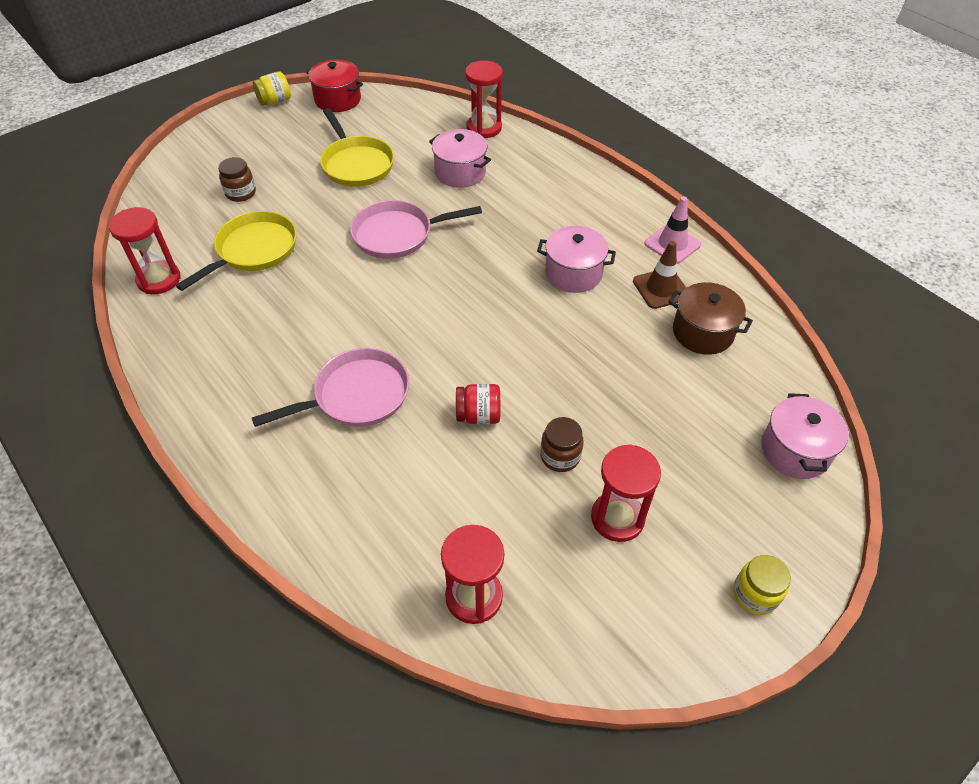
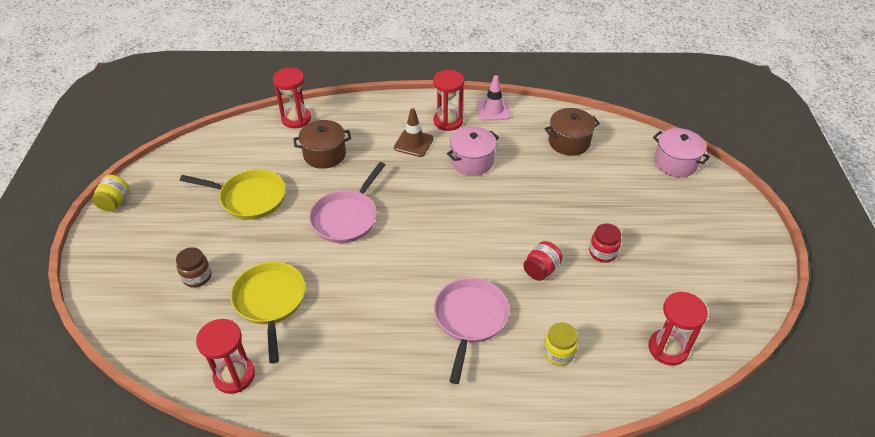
camera: 50 degrees left, 5 degrees down
(338, 100) = (164, 168): red pot -> none
(460, 172) = (324, 154): pink pot -> brown pot
(560, 456) = (602, 253): brown jar -> red jar
(617, 518) = (663, 256): red hourglass -> red hourglass (448, 121)
(661, 288) = (521, 136): brown traffic cone -> brown traffic cone (413, 143)
(755, 594) = (747, 235): yellow jar -> yellow jar (558, 353)

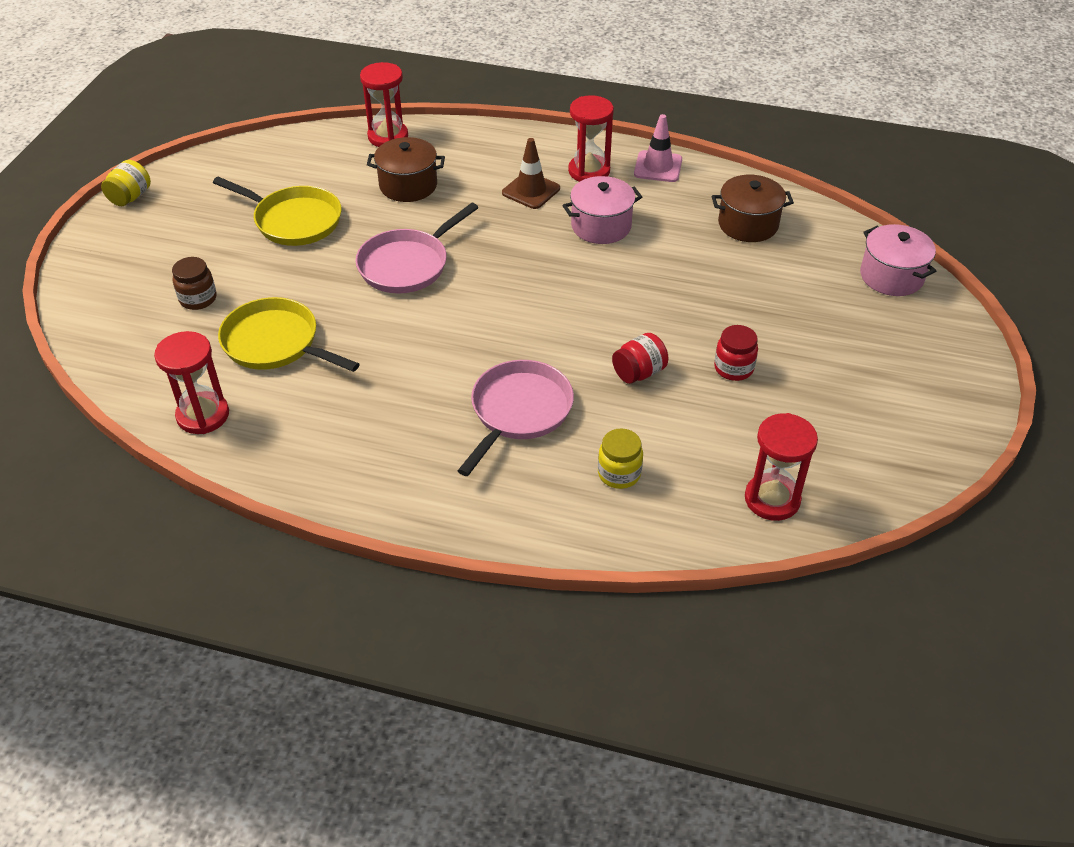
camera: 15 degrees right, 0 degrees up
(270, 302) = (275, 343): yellow pan -> yellow pan turned 60 degrees counterclockwise

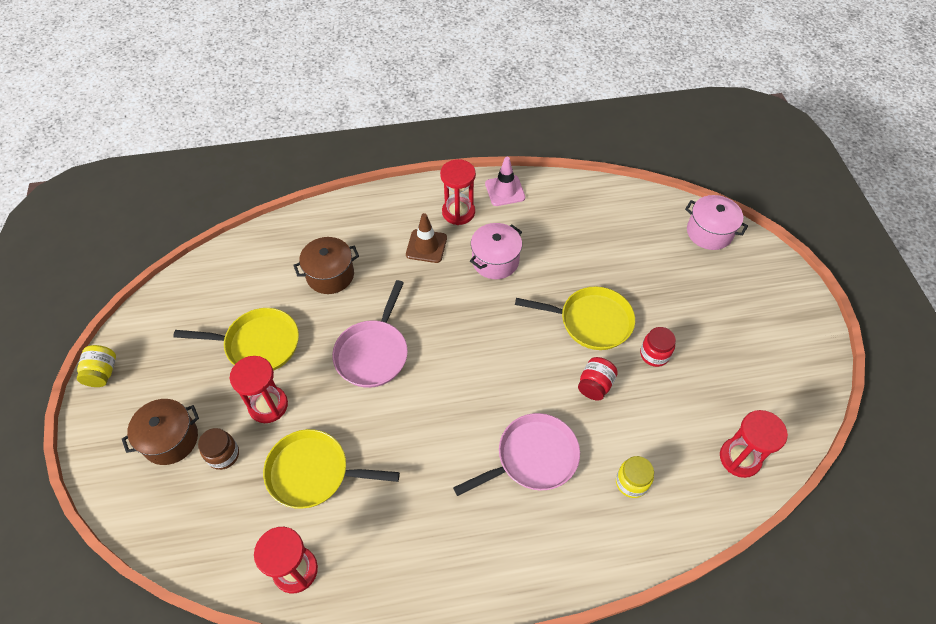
camera: 25 degrees left, 10 degrees up
(388, 137) = (287, 232): red hourglass -> red hourglass (268, 405)
(518, 412) = (532, 458): pink pan -> pink pan turned 60 degrees clockwise
(676, 314) = (591, 321): none -> yellow pan
(748, 224) = (594, 221): brown pot -> brown pot (170, 439)

